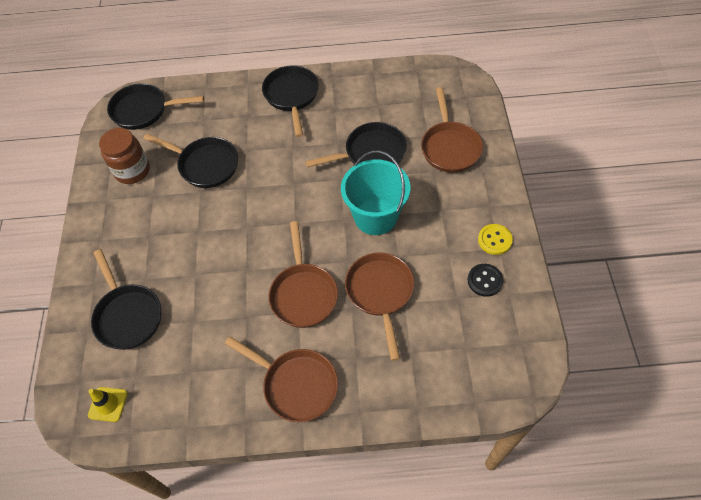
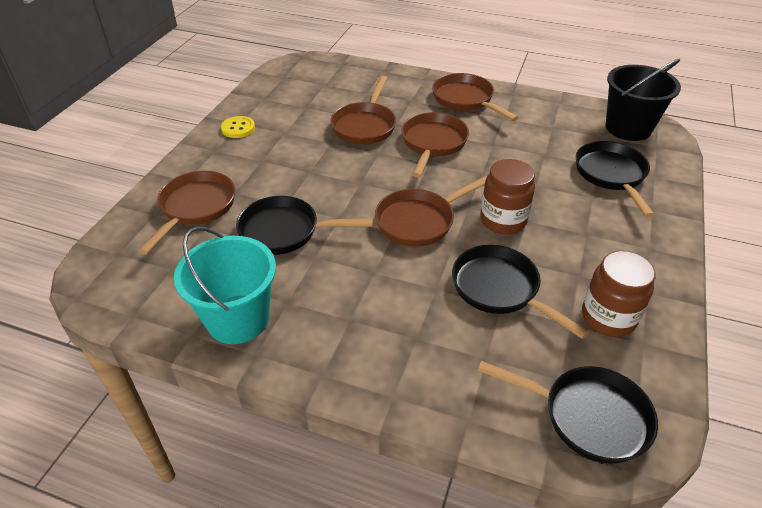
camera: 160 degrees left, 15 degrees down
(108, 404) = (628, 128): yellow traffic cone -> black bucket
(215, 224) = (503, 220): none -> brown jar
(279, 199) = (419, 221): none -> brown pan
(292, 96) = (334, 345): black pan -> none
(375, 216) = (327, 175): turquoise bucket -> turquoise bucket (238, 319)
(485, 280) = (274, 109): black button -> none

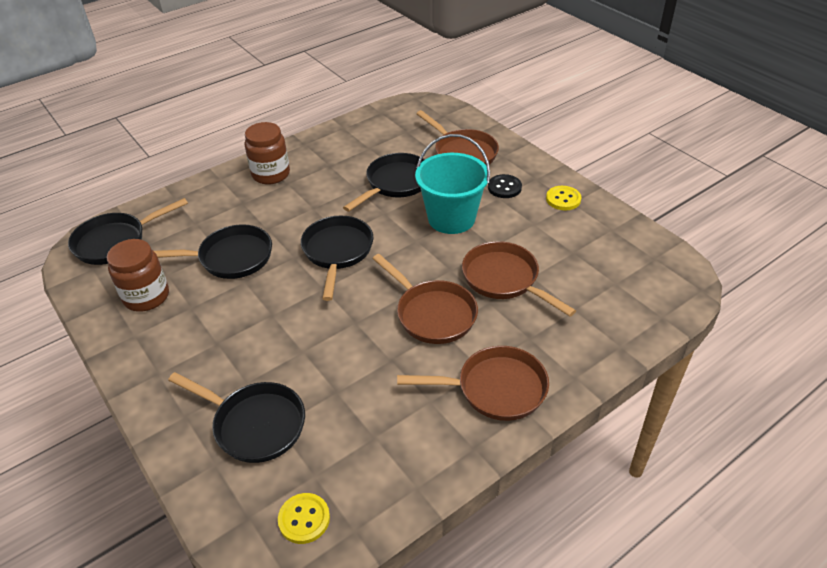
camera: 125 degrees right, 0 degrees up
(238, 319) = (337, 144): turquoise bucket -> turquoise bucket (451, 218)
(242, 162) = (504, 187): none -> black button
(419, 221) = (337, 252): brown pan -> black pan
(503, 220) = (287, 300): brown jar -> brown jar (271, 174)
(628, 128) = (304, 519): black bucket -> yellow button

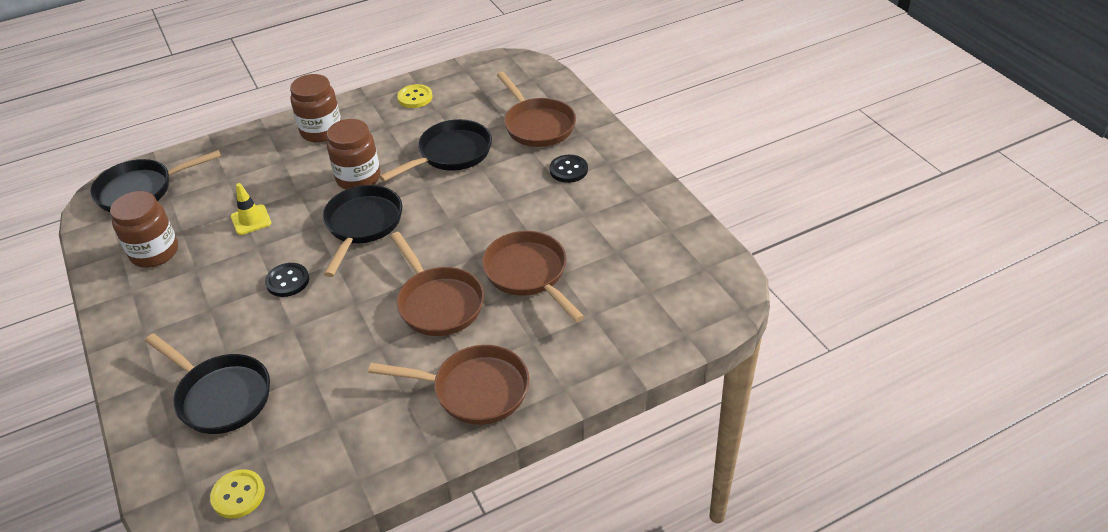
camera: 10 degrees right, 0 degrees up
(231, 258) = (251, 220): black pan -> yellow traffic cone
(284, 309) = (287, 281): none -> black button
(319, 211) = (358, 178): none -> brown jar
(451, 218) = (497, 200): turquoise bucket -> none
(563, 199) = (629, 190): yellow button -> yellow button (415, 97)

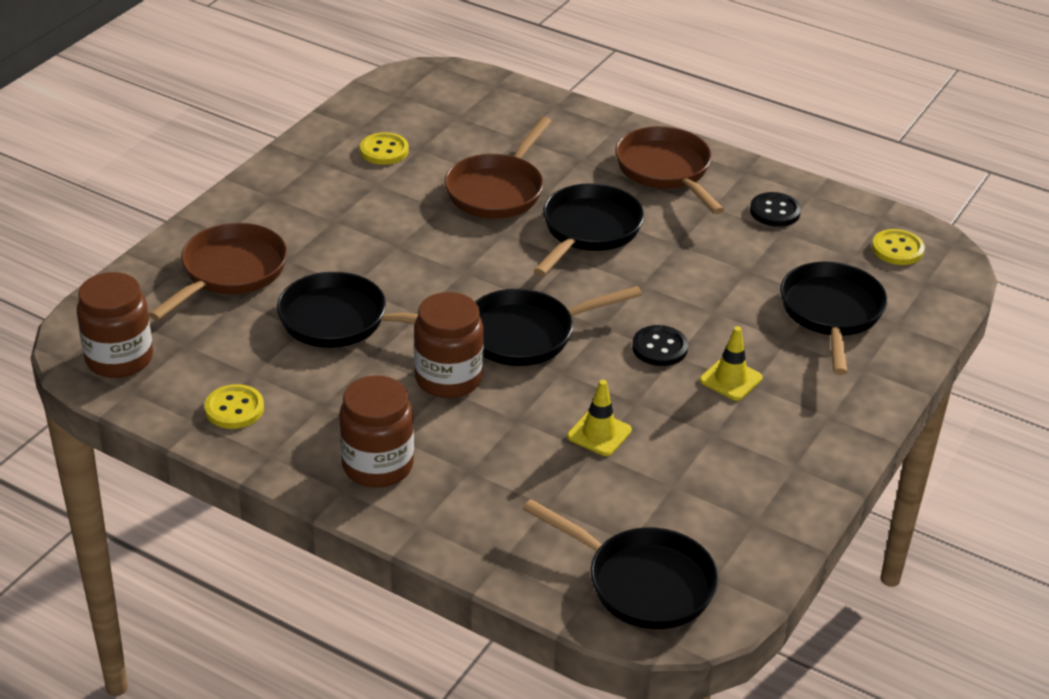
camera: 125 degrees left, 5 degrees down
(154, 252) = (725, 487): brown jar -> brown jar (119, 359)
(225, 301) = (730, 379): none -> yellow traffic cone
(438, 303) = (588, 230): brown pan -> black pan
(568, 170) = (306, 219): black button -> black button (775, 211)
(627, 232) = (384, 151): none -> yellow button

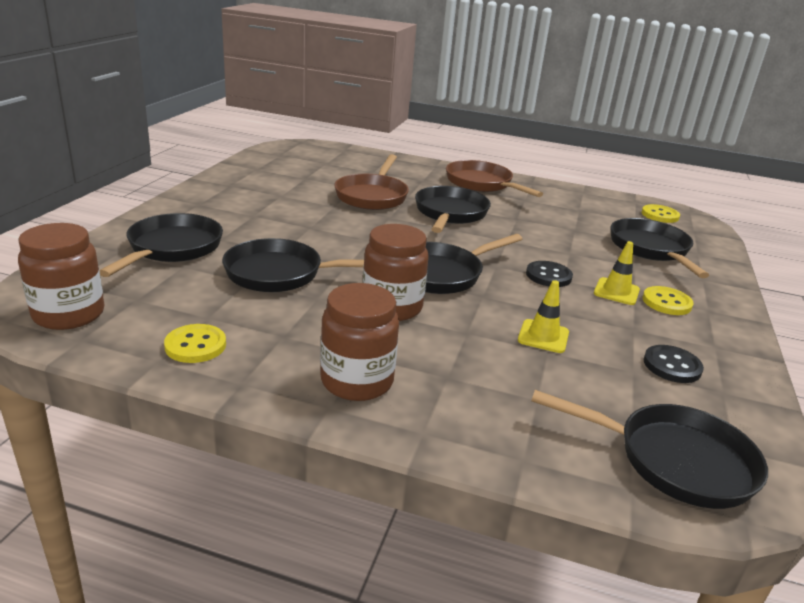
camera: 15 degrees left, 10 degrees down
(230, 272) = (172, 248): brown pan -> black pan
(384, 151) = (279, 179): yellow button -> yellow button (666, 302)
(775, 211) = (567, 200): black button -> black button (672, 366)

